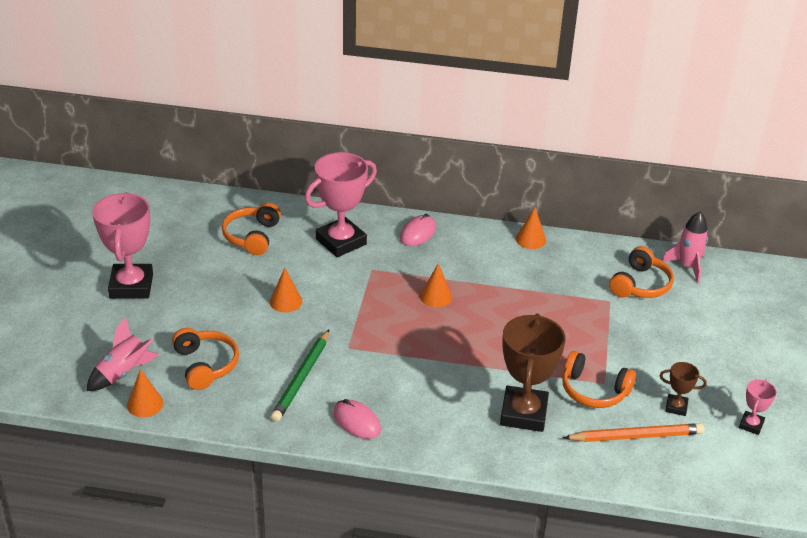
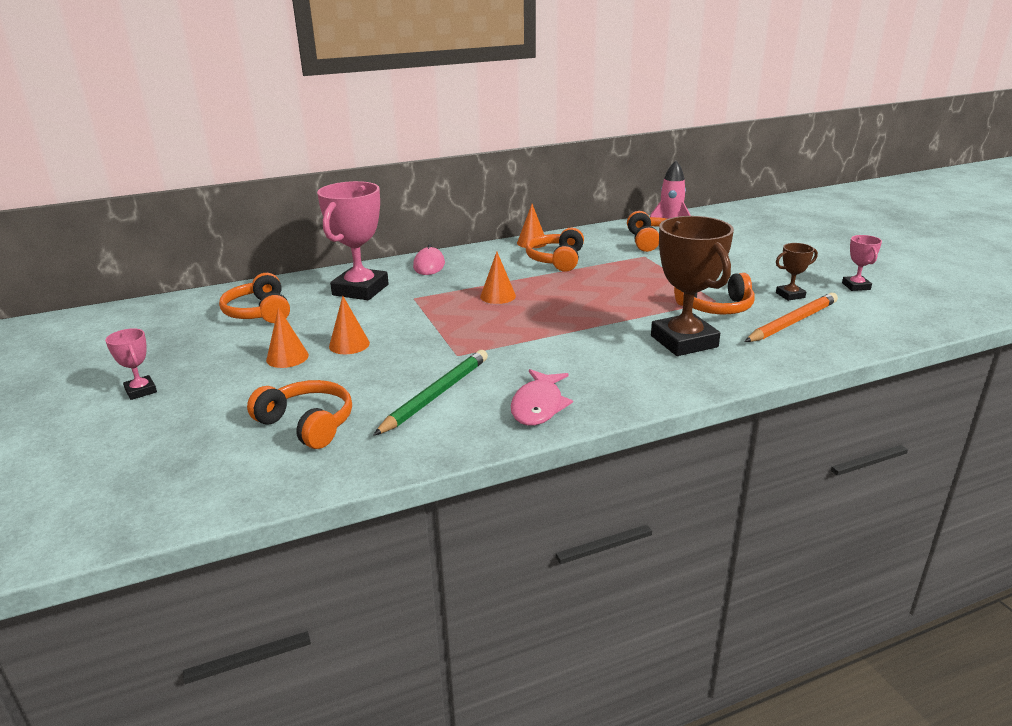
camera: 30 degrees left, 10 degrees down
(123, 373) = (199, 471): pink rocket -> none
(131, 286) = (141, 391): pink trophy -> pink trophy, size x0.47
(145, 404) = (259, 489): orange cone -> orange cone (287, 357)
(301, 378) = (436, 395): green pencil -> green pencil turned 135 degrees counterclockwise
(356, 421) = (538, 406): pink mouse -> pink fish
(528, 272) = (557, 260): none -> orange headphones

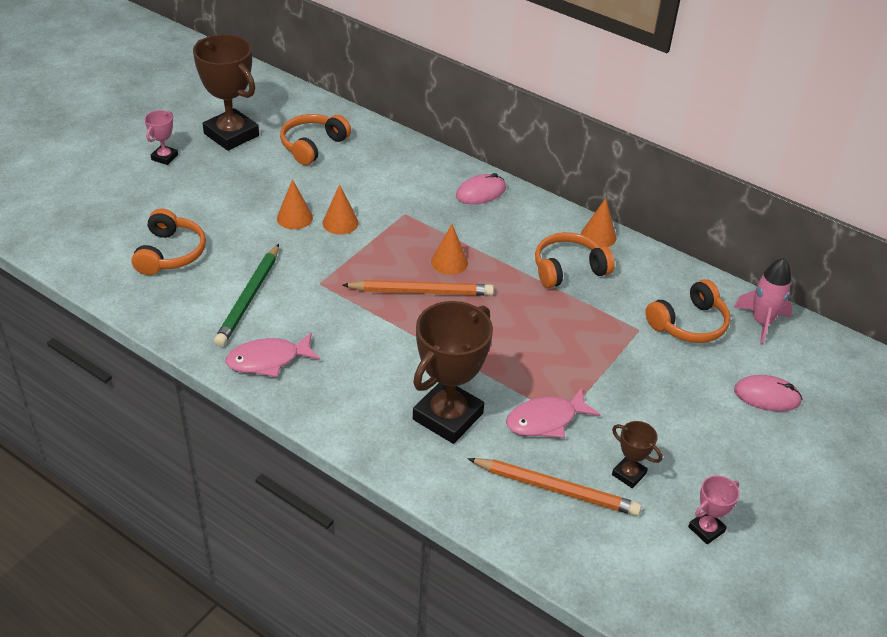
camera: 55 degrees right, 15 degrees up
(171, 346) = (231, 135): none -> brown trophy
(287, 357) = (253, 197): orange cone -> orange cone (340, 223)
(360, 290) = (395, 177): pink trophy -> none
(436, 395) = (249, 298): green pencil -> green pencil turned 105 degrees clockwise
(521, 315) = (421, 291): none -> orange pencil
(715, 307) = (546, 420): orange headphones -> pink fish
(740, 240) = (767, 396): none -> pink mouse

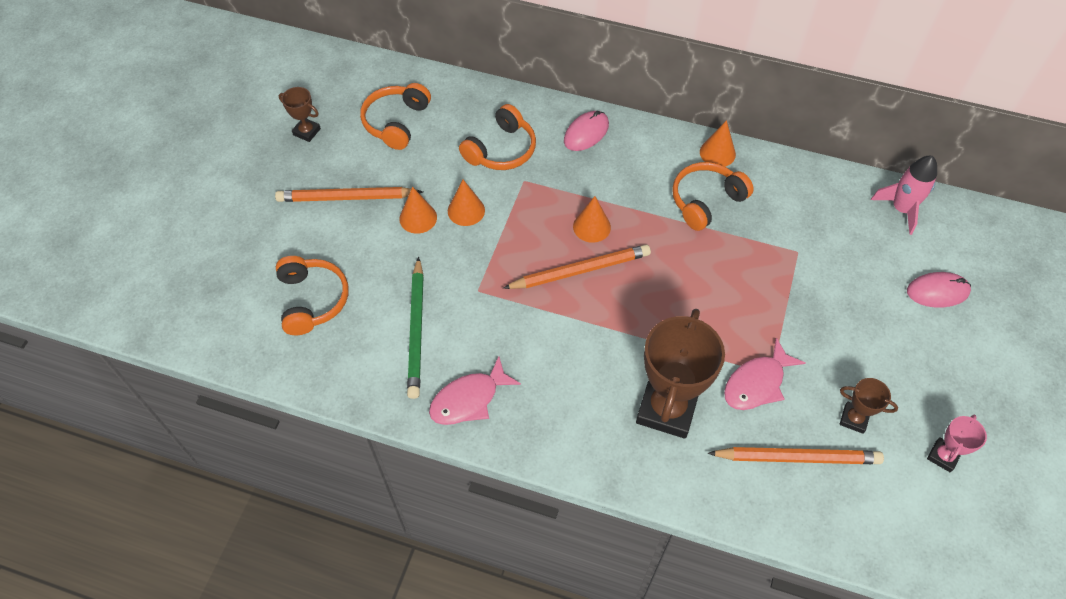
camera: 15 degrees left, 15 degrees up
(164, 157) = (250, 180): pink trophy -> none
(231, 135) = (306, 132): brown trophy -> brown trophy, size x0.47
(240, 188) = (346, 198): none -> orange pencil
(688, 323) = (839, 231): orange headphones -> orange headphones (501, 150)

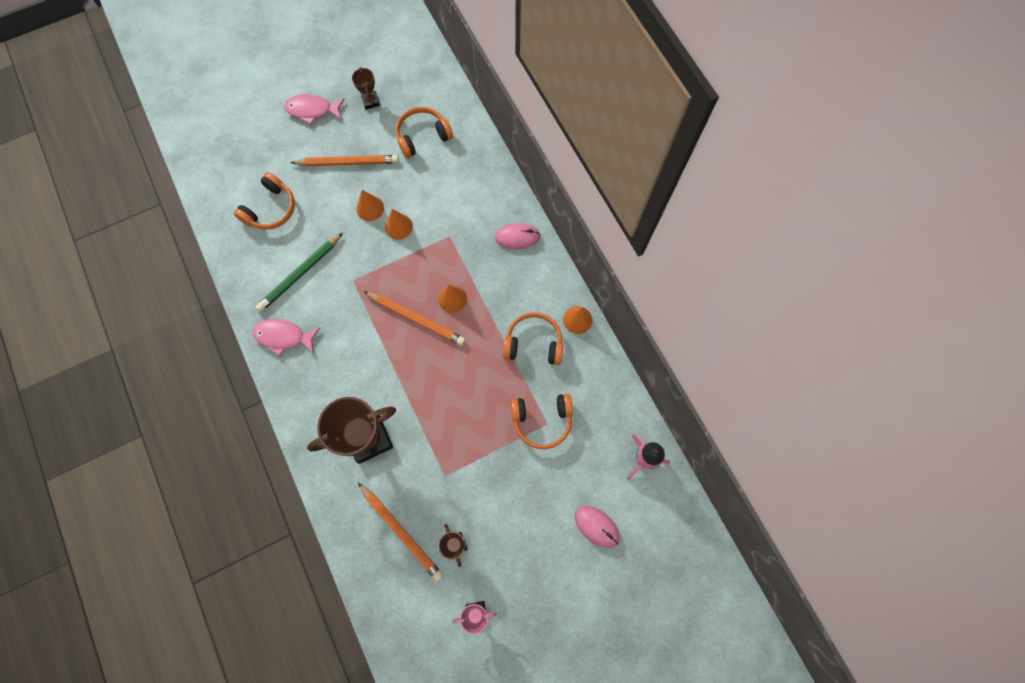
camera: 45 degrees right, 15 degrees up
(346, 198) = (348, 162): orange pencil -> orange pencil turned 135 degrees clockwise
(501, 150) = (458, 205): orange headphones -> orange headphones (542, 420)
(757, 383) = (430, 473): pink fish -> pink fish (312, 110)

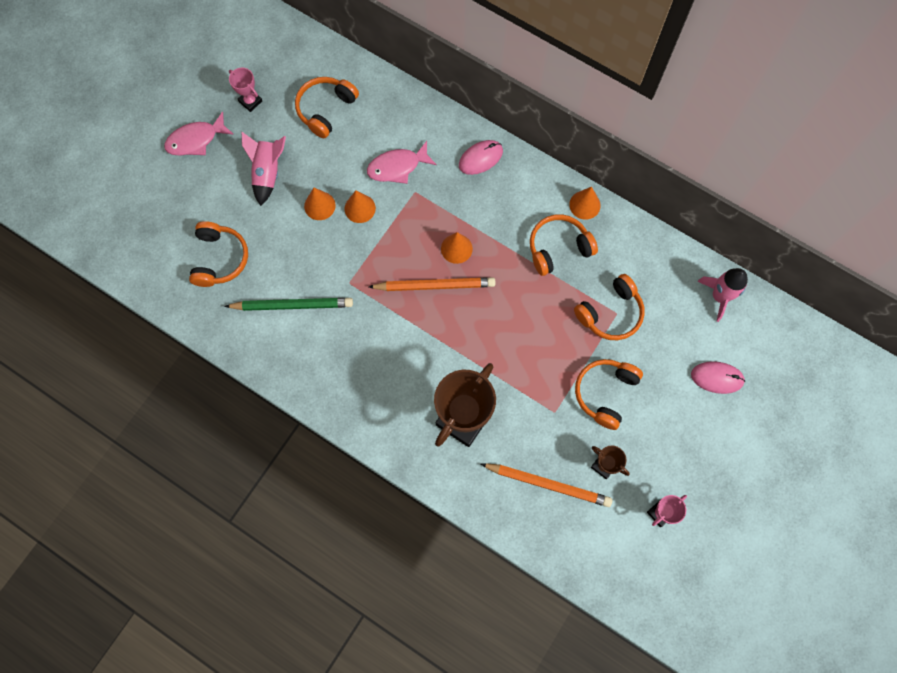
camera: 30 degrees left, 0 degrees up
(283, 336) = (316, 373): pink fish -> pink fish (397, 167)
(300, 274) = (292, 305): green pencil -> green pencil turned 105 degrees counterclockwise
(348, 162) = (268, 173): orange pencil -> pink rocket
(371, 101) = (250, 101): brown trophy -> pink trophy
(495, 484) = (605, 393): none -> orange headphones

